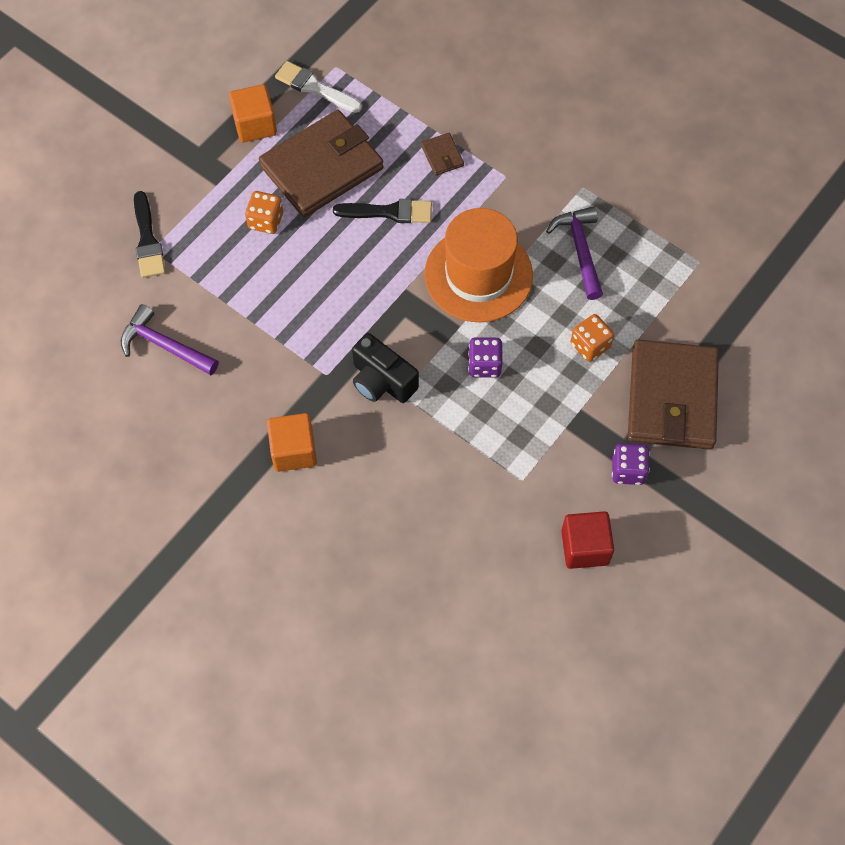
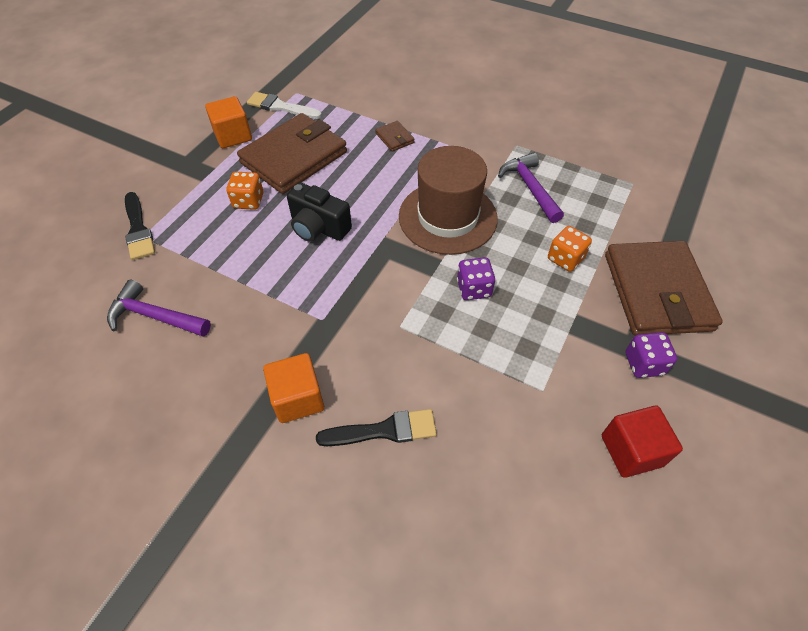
camera: 10 degrees left, 10 degrees down
(382, 381) = (378, 317): black camera -> black camera (318, 227)
(389, 212) = (358, 181): black brush -> black brush (384, 430)
(478, 275) = (448, 217): orange hat -> brown hat

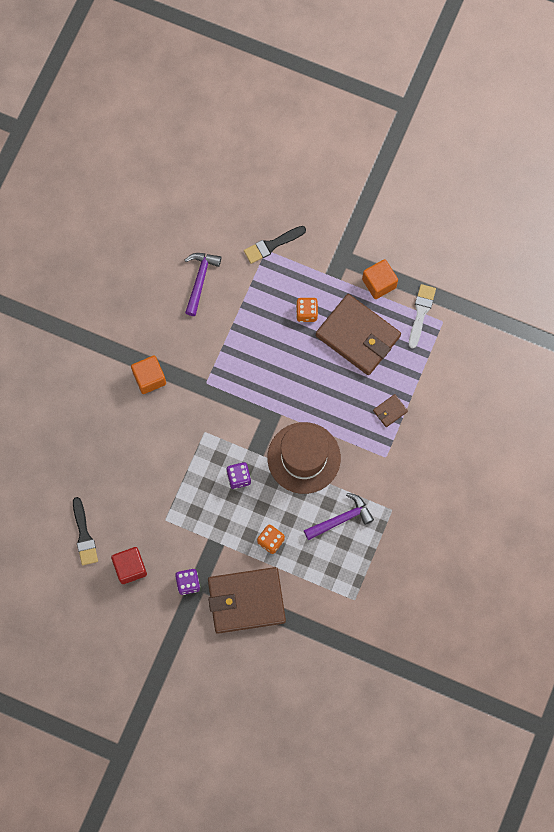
camera: 85 degrees right, 20 degrees up
(318, 227) = (285, 367): black camera -> none
(384, 430) = (133, 429): black brush -> black brush (84, 535)

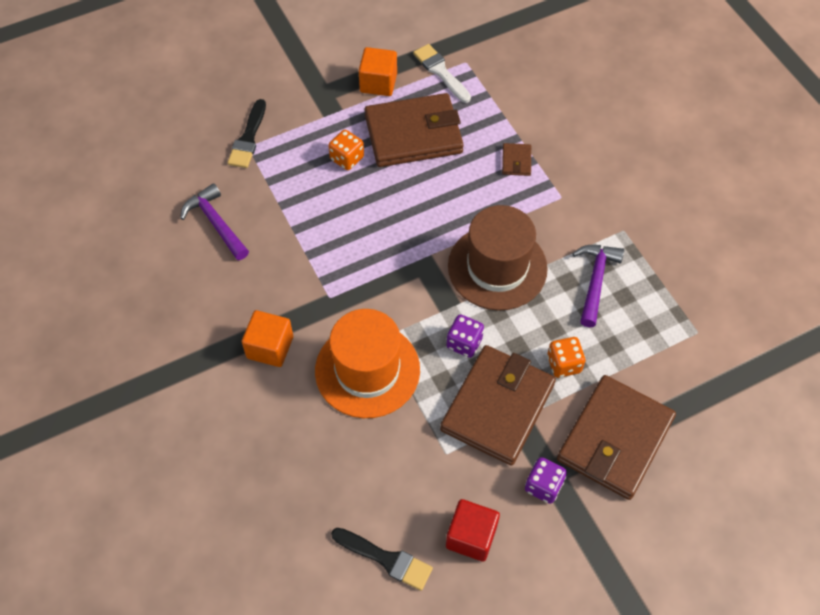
camera: 50 degrees left, 15 degrees down
(179, 440) = (367, 370): none -> orange hat
(214, 525) = (498, 407): none -> brown wallet

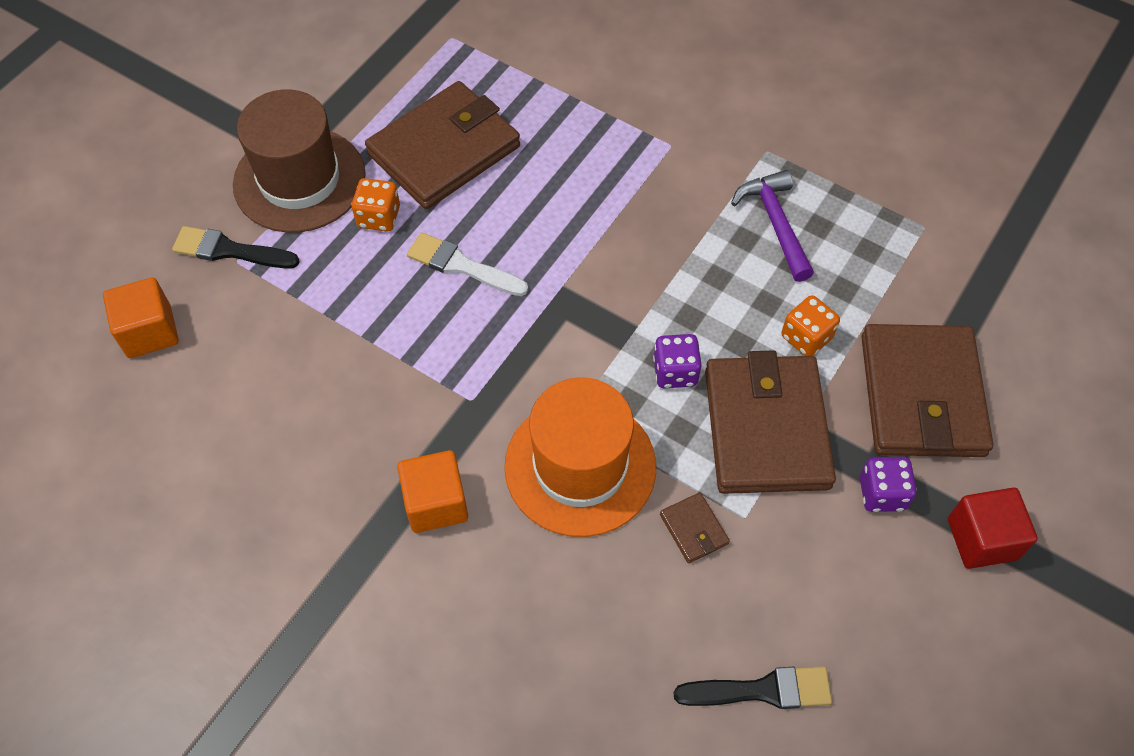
camera: 30 degrees left, 0 degrees up
(216, 223) = (256, 379): purple hammer -> none
(248, 138) = (229, 250): black brush -> black brush turned 120 degrees clockwise
(378, 83) = (358, 108): orange cube -> orange cube (149, 332)
(440, 72) = (428, 61): white brush -> white brush (461, 266)
(471, 536) = (842, 602): red cube -> red cube (982, 539)
(497, 267) = (653, 262): brown hat -> brown hat (299, 180)
(516, 161) = (590, 127): brown wallet -> brown wallet (693, 529)

